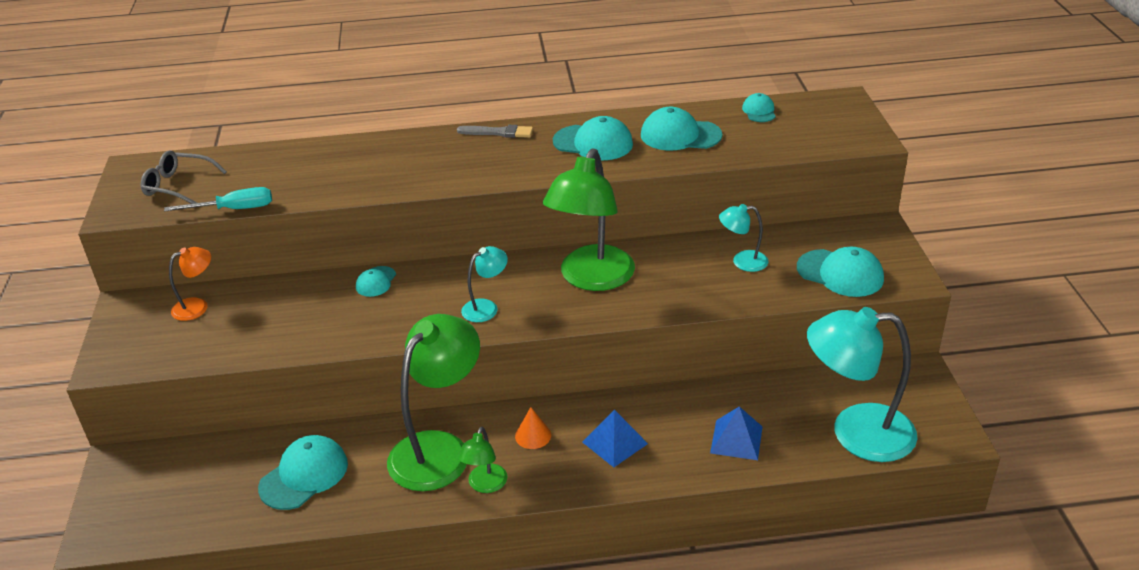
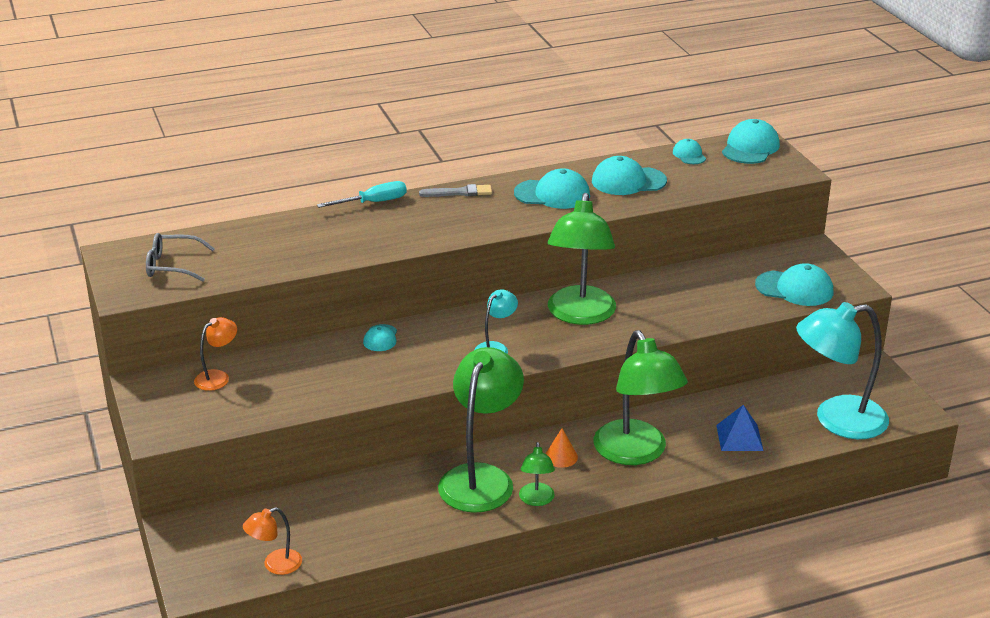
camera: 15 degrees left, 5 degrees down
(186, 522) = (275, 565): none -> orange lamp
(234, 209) = (243, 281): turquoise screwdriver -> turquoise screwdriver (373, 202)
(304, 475) = (366, 514): turquoise cap -> turquoise cap (750, 147)
(615, 442) = (636, 453): blue pyramid -> green lamp
(742, 261) = (707, 287): turquoise lamp -> none

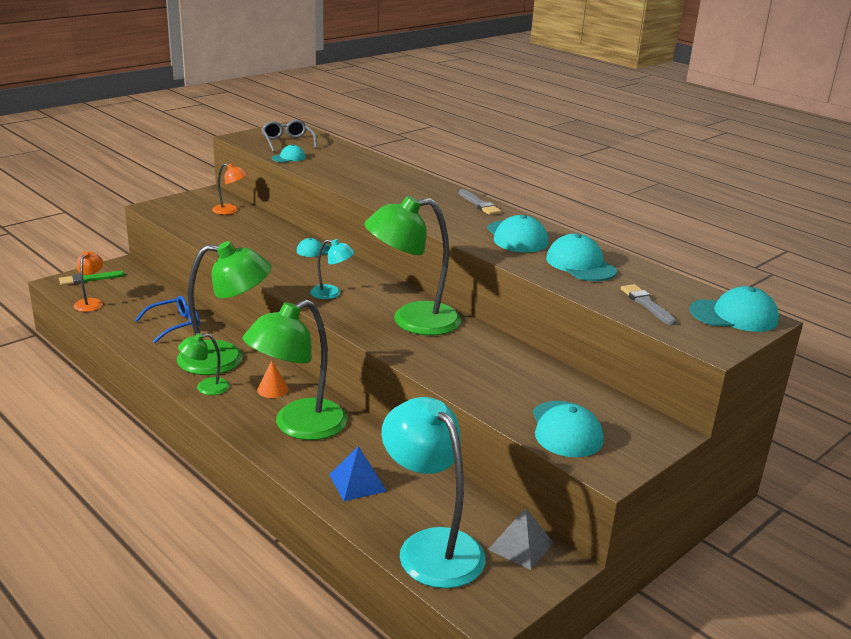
camera: 65 degrees right, 5 degrees down
(202, 561) = (88, 279): none -> green brush
(275, 565) = (90, 302): orange lamp -> orange lamp turned 60 degrees clockwise
(373, 202) = (431, 180): turquoise screwdriver -> none
(380, 503) = (174, 325): none -> blue glasses
(689, 155) = (672, 286): turquoise cap -> turquoise cap (289, 157)
(716, 175) = (646, 304): none -> grey brush
(848, 378) = (521, 546): none -> grey pyramid

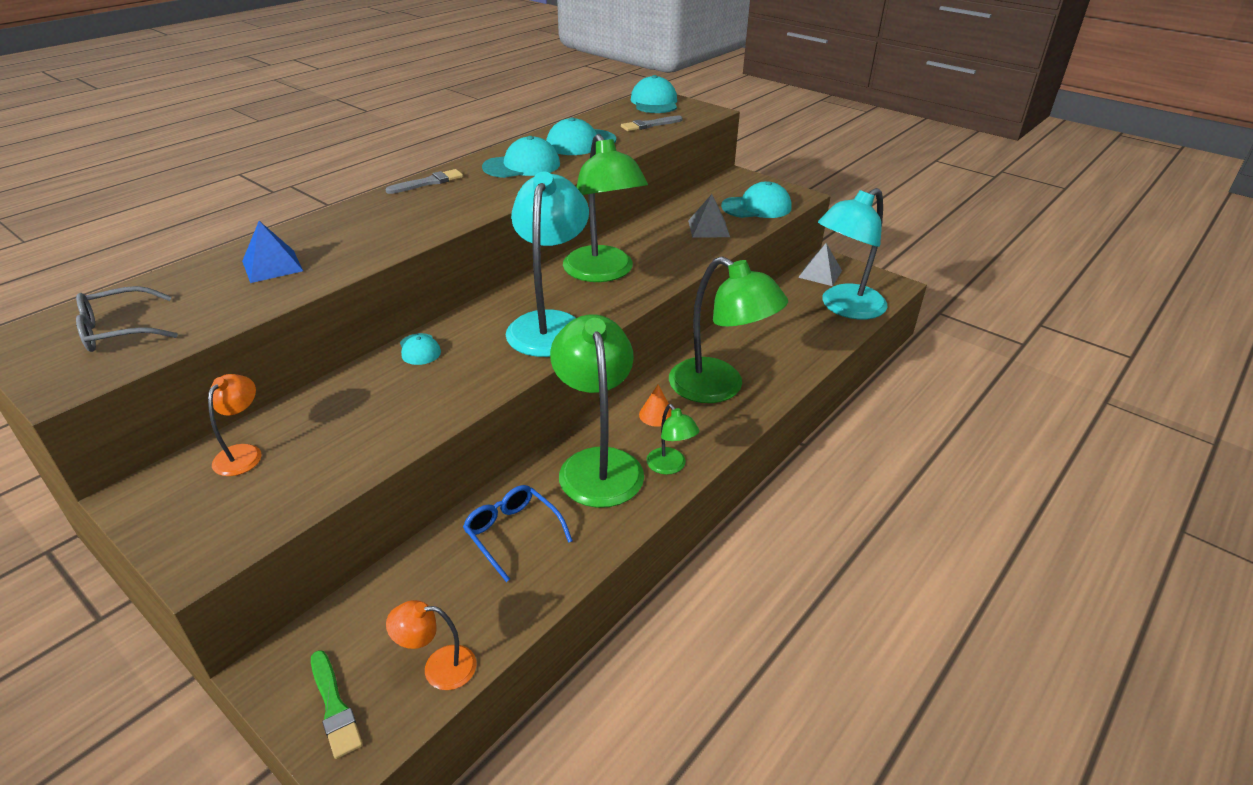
camera: 95 degrees left, 10 degrees up
(289, 157) = (213, 319): turquoise cap -> none
(332, 293) = (550, 324): turquoise lamp -> turquoise lamp, size x2.12
(357, 482) = (788, 345): blue pyramid -> blue pyramid (272, 266)
(504, 387) = (708, 228): none -> grey pyramid

